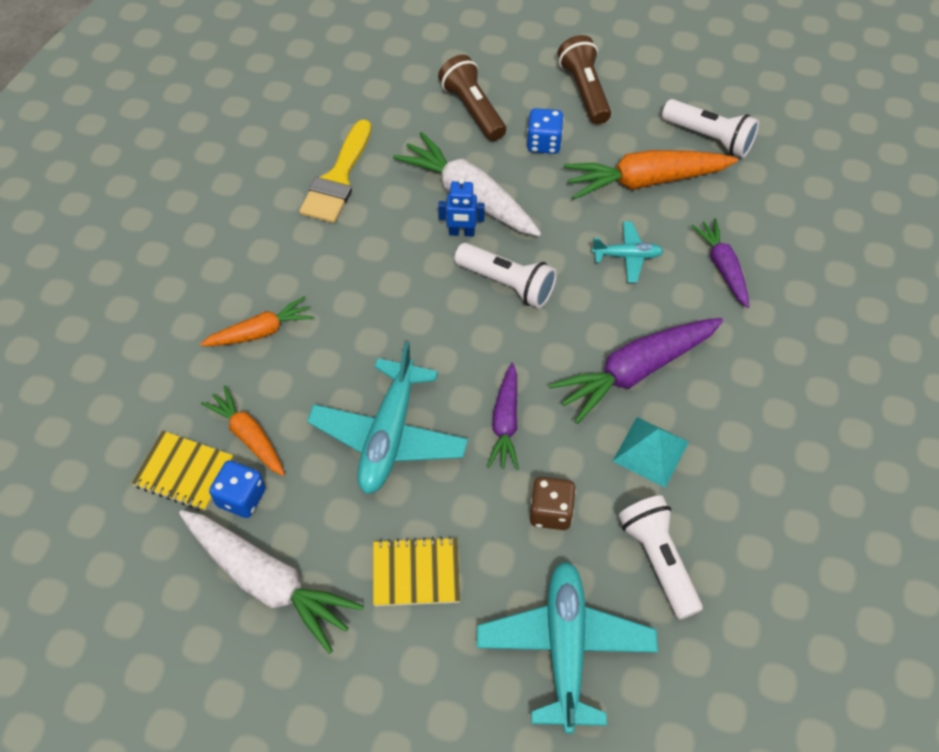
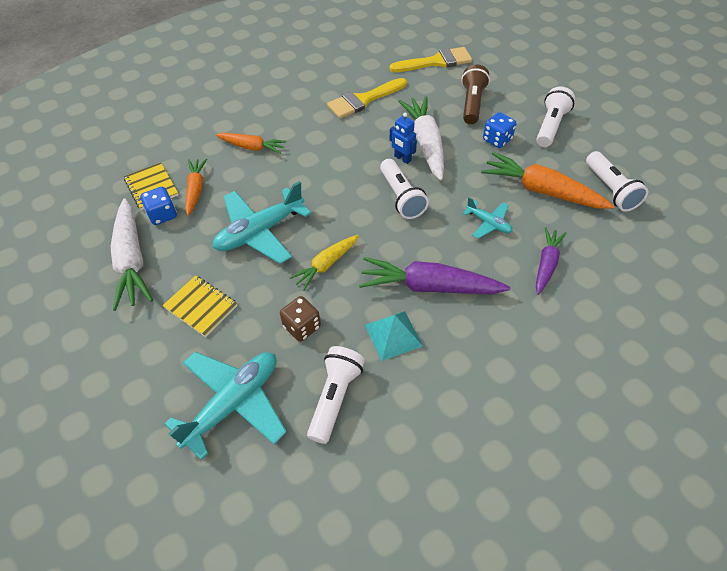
camera: 40 degrees right, 5 degrees down
(376, 72) = (436, 62): none -> yellow brush
(505, 422) = (326, 265): purple carrot -> yellow carrot
(584, 90) = (550, 126): brown flashlight -> white flashlight

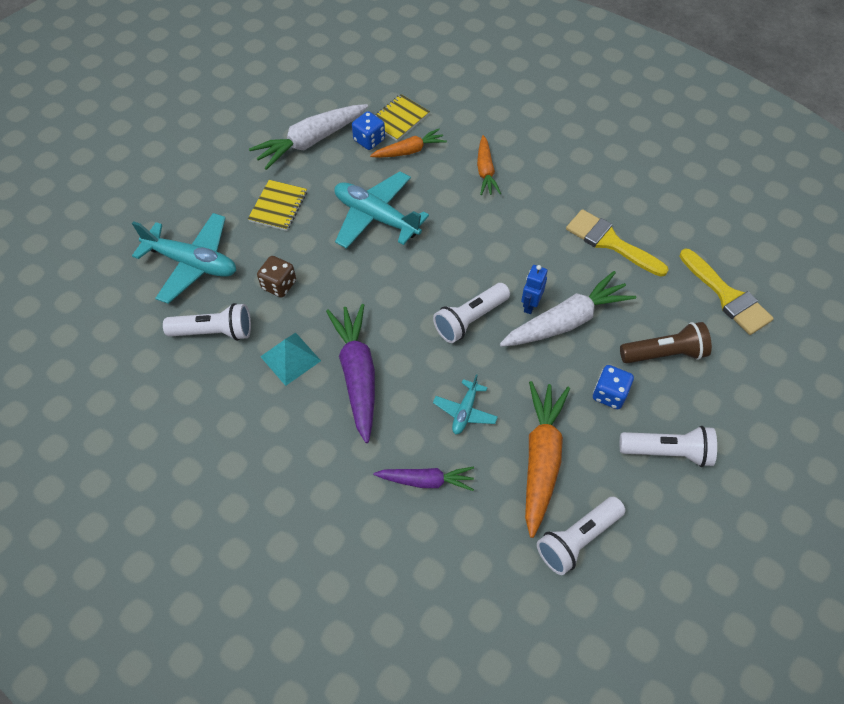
camera: 70 degrees right, 5 degrees up
(326, 265) = (355, 281): yellow carrot -> none

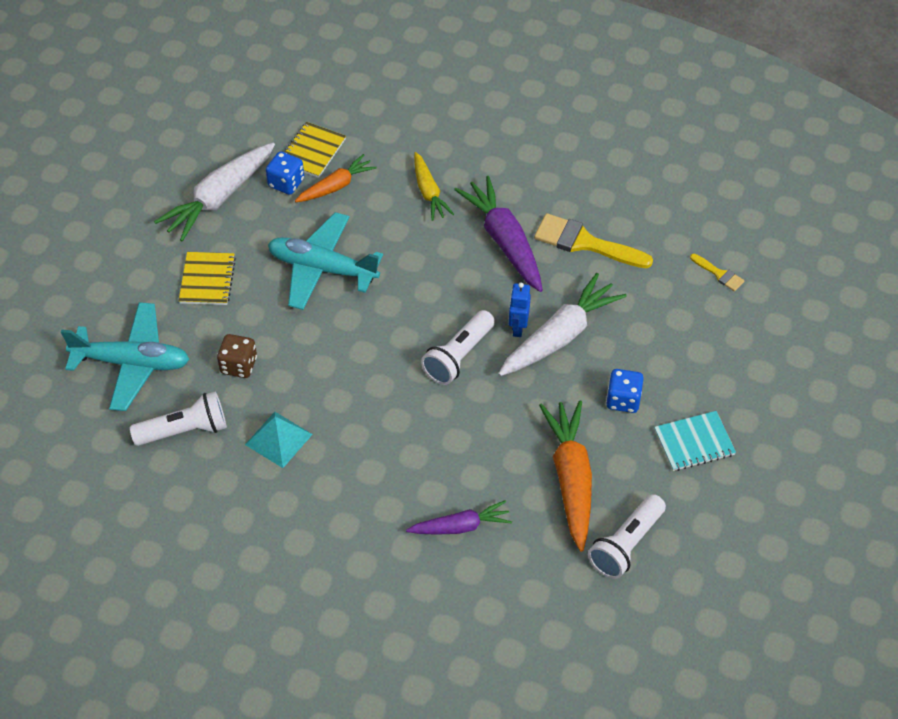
camera: 15 degrees left, 5 degrees down
(357, 375) = (356, 440): purple carrot -> purple carrot (504, 242)
(465, 411) = (480, 450): turquoise plane -> none
(485, 171) = (428, 192): orange carrot -> yellow carrot
(664, 353) = (669, 347): brown flashlight -> none
(667, 452) = (694, 442): white flashlight -> turquoise notebook
(727, 296) = (719, 274): yellow brush -> yellow brush, size x0.50

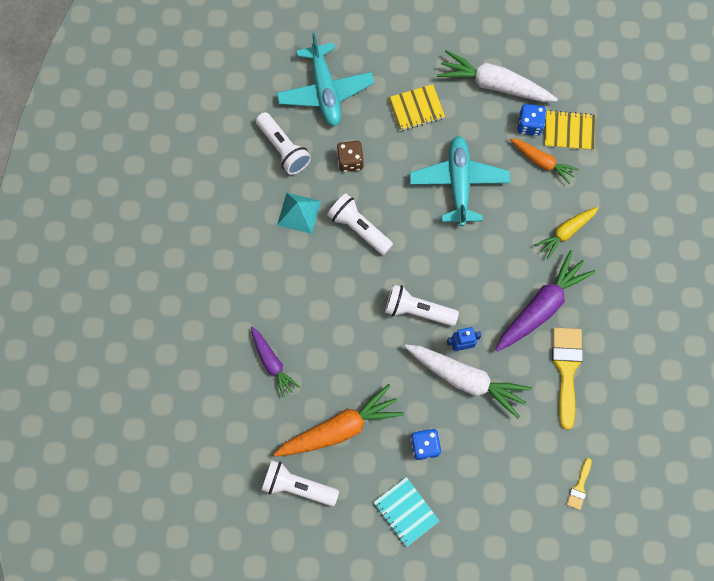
camera: 70 degrees right, 20 degrees up
(329, 383) = (359, 228): none -> white flashlight

